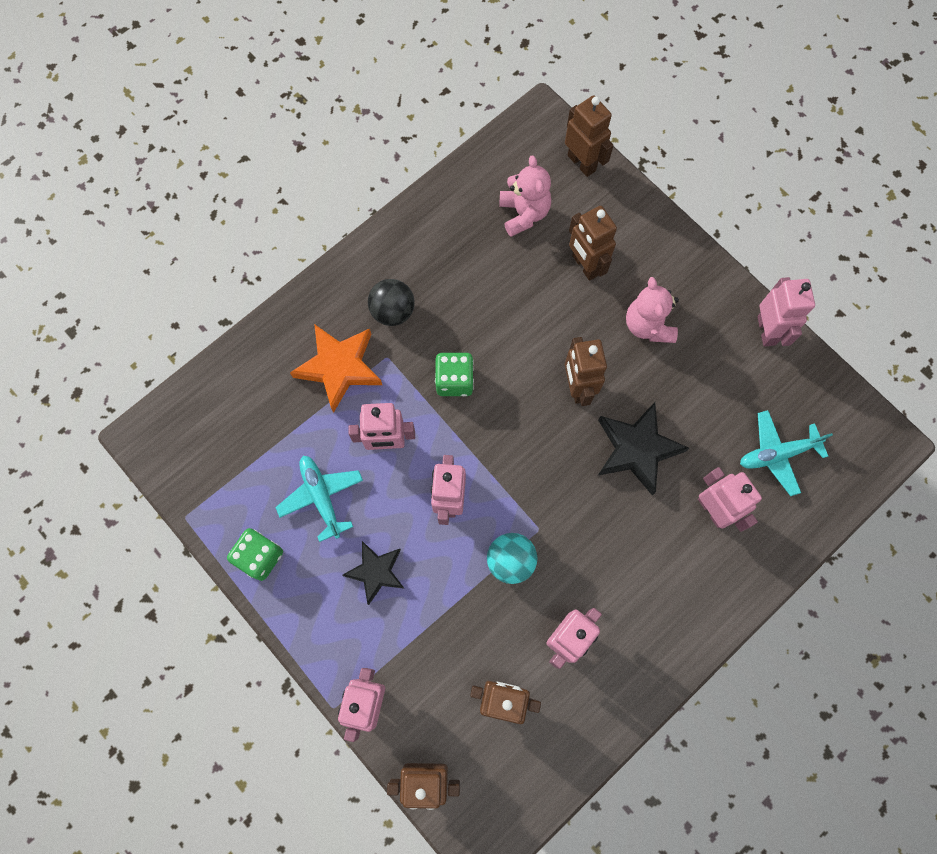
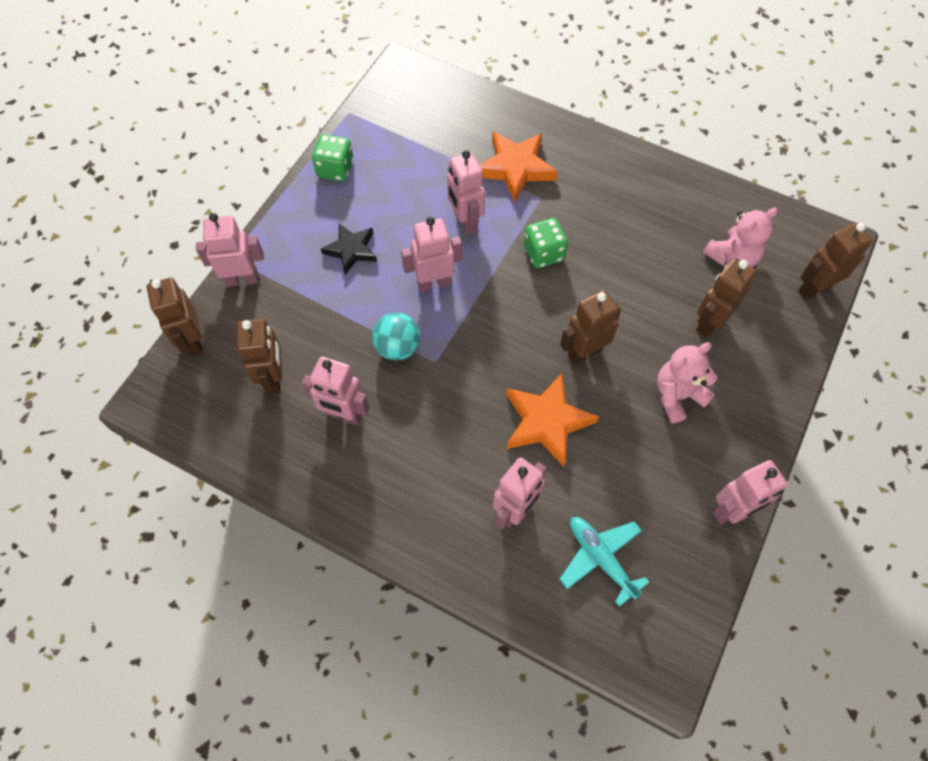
camera: 70 degrees right, 10 degrees down
(321, 497) = (400, 192): turquoise plane -> none
(393, 311) = (584, 189): black ball -> none
(582, 163) = (814, 288): brown robot -> brown robot turned 150 degrees counterclockwise
(637, 449) = (546, 422): black star -> orange star

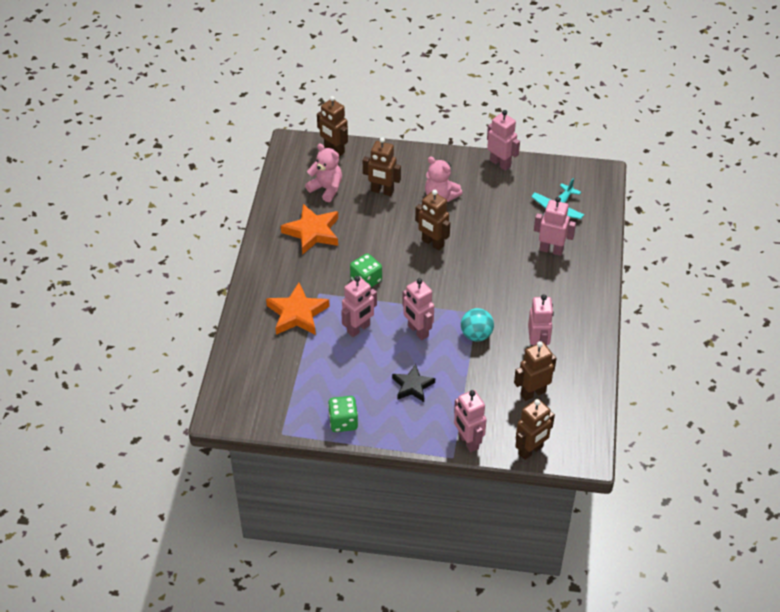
camera: 110 degrees left, 15 degrees down
(546, 422) = (489, 249): orange star -> orange star (312, 232)

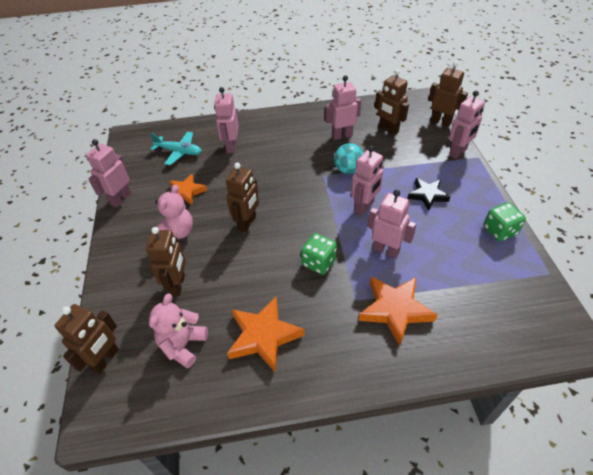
camera: 105 degrees left, 0 degrees up
(492, 208) = (186, 192): none -> orange star

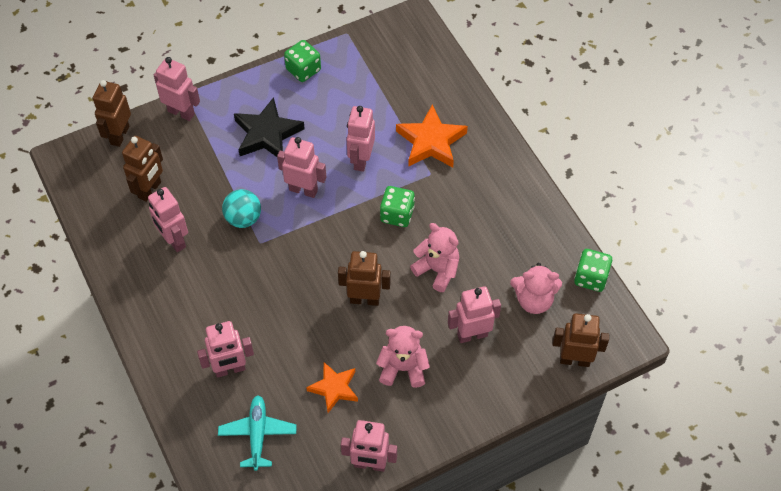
camera: 110 degrees left, 10 degrees up
(178, 285) = (472, 334): brown robot -> pink robot
(178, 410) = (591, 278): none -> green dice
(250, 277) = (437, 270): none -> pink teddy bear
(263, 336) = (498, 237): orange star -> none
(427, 195) = (267, 134): black star -> black star, size x1.52

